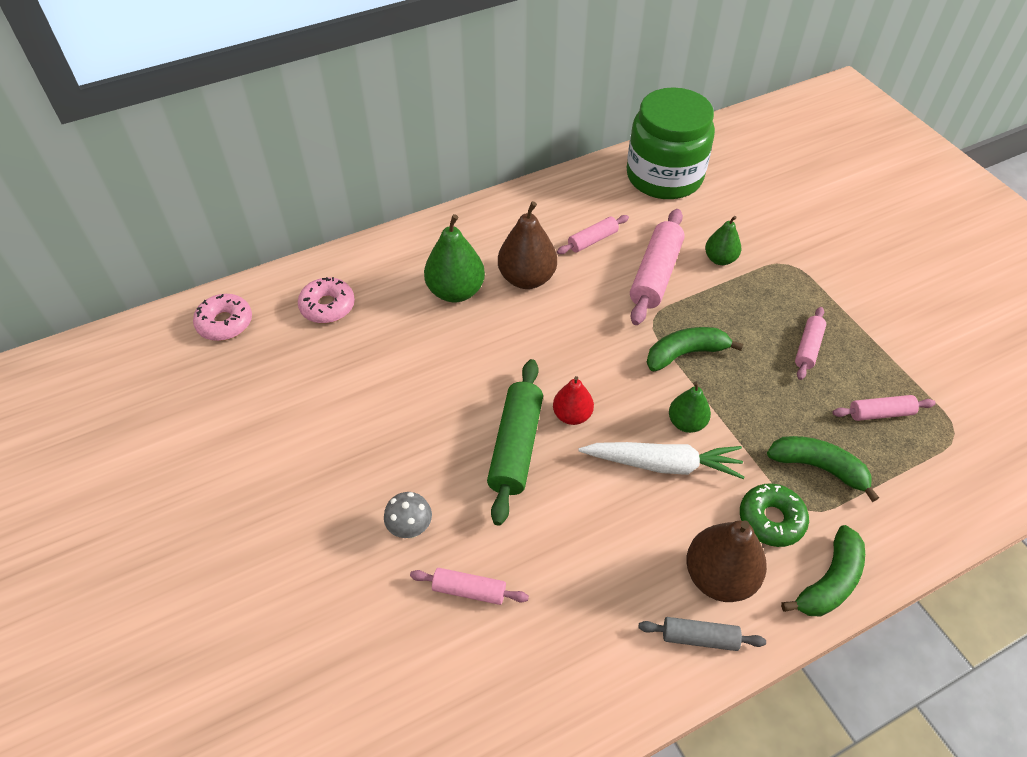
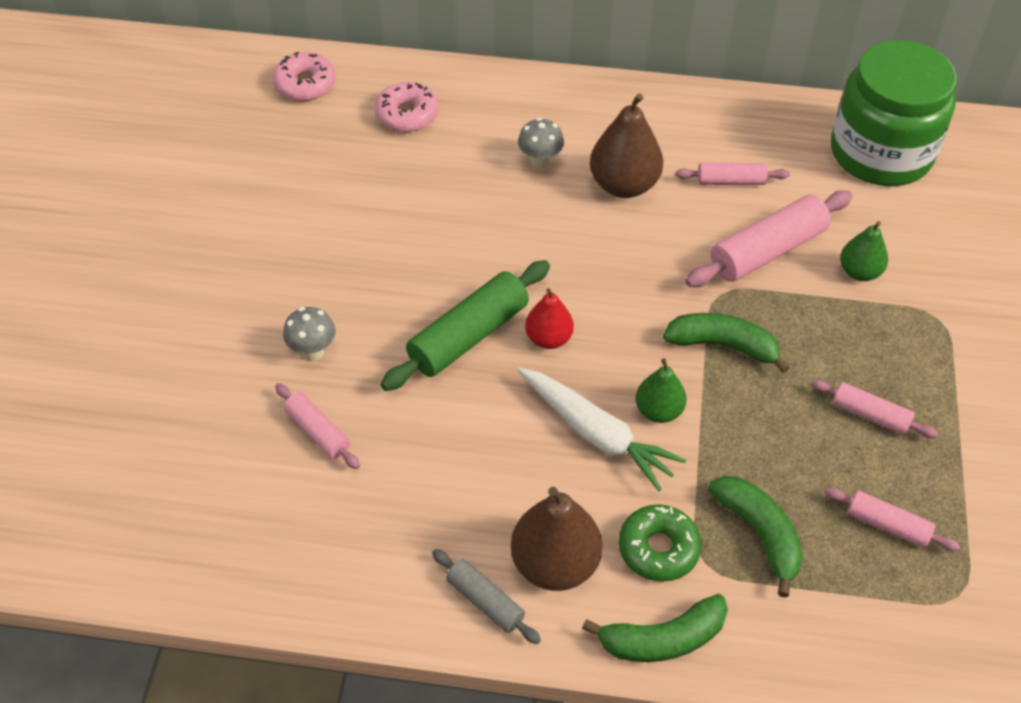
camera: 35 degrees right, 0 degrees up
(455, 291) = (540, 161): green pear -> grey mushroom
(808, 348) = (870, 415): pink rolling pin -> pink rolling pin turned 60 degrees clockwise

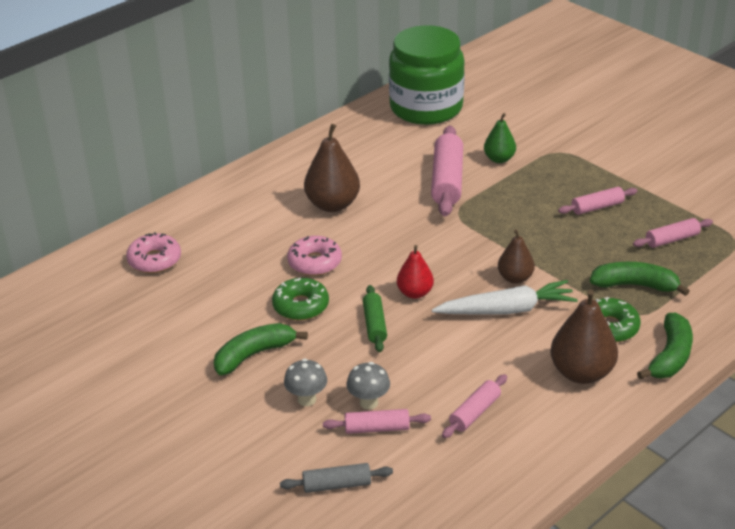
camera: 50 degrees left, 15 degrees down
(305, 84) = (60, 291): pink donut -> pink donut (315, 262)
(442, 261) = (301, 306): none -> green donut
(468, 336) = (374, 324): green rolling pin -> green rolling pin, size x0.56
(485, 601) = (581, 415): grey rolling pin -> grey rolling pin (337, 485)
(540, 161) = (271, 226): grey mushroom -> grey mushroom (368, 402)
(658, 411) = (515, 278): green pear -> brown pear
(723, 345) = (495, 231): green banana -> green banana (254, 355)
(731, 181) = (380, 166): pink rolling pin -> pink rolling pin (474, 412)

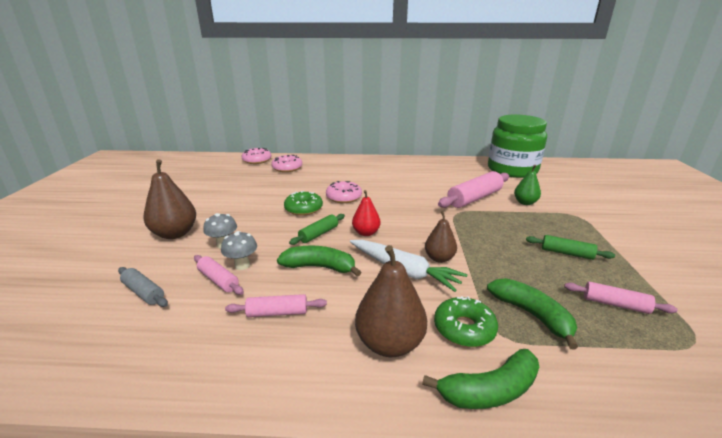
camera: 45 degrees right, 10 degrees down
(79, 272) = (257, 160): none -> pink donut
(254, 355) = (246, 215): green banana -> green banana (319, 267)
(333, 205) = (395, 182): brown pear -> brown pear (175, 234)
(597, 207) = (566, 253): pink rolling pin -> green rolling pin

